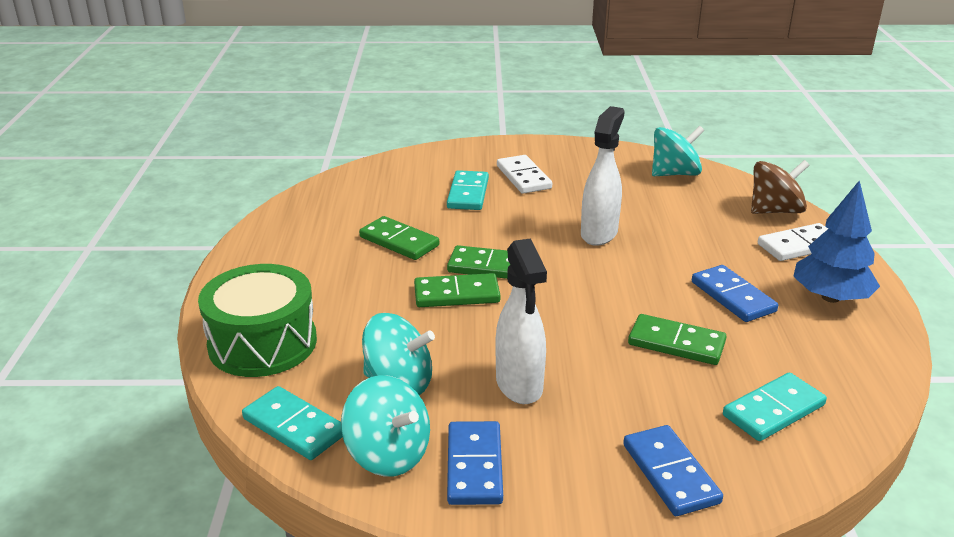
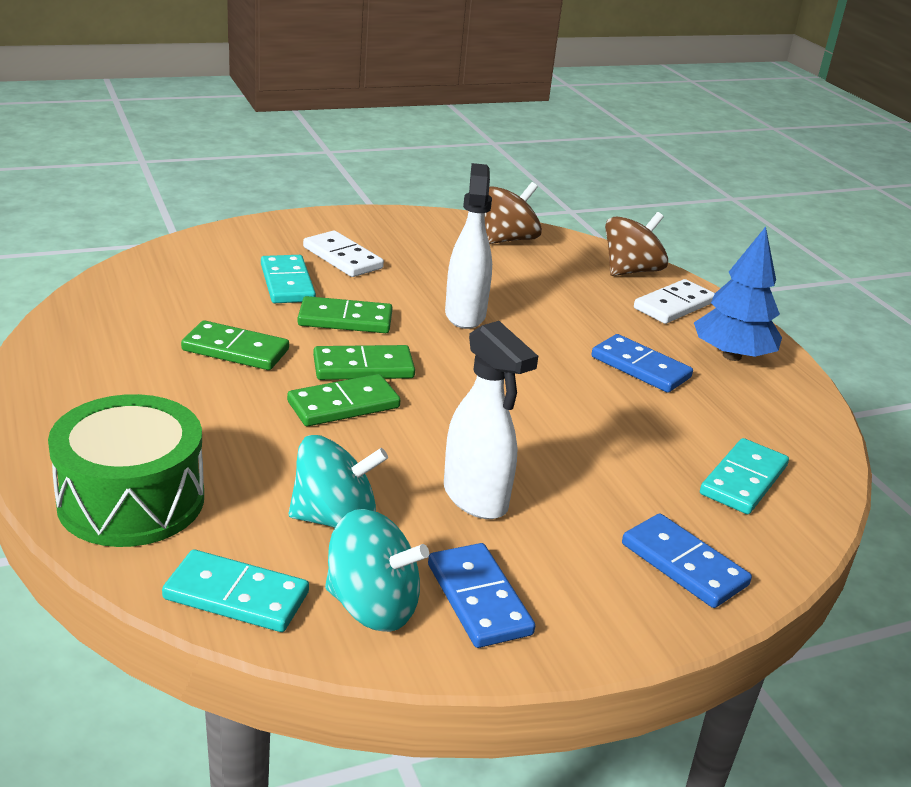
camera: 25 degrees left, 0 degrees up
(674, 174) = (508, 239): turquoise spinning top -> brown spinning top
(676, 343) = (613, 425): green domino -> green domino (345, 320)

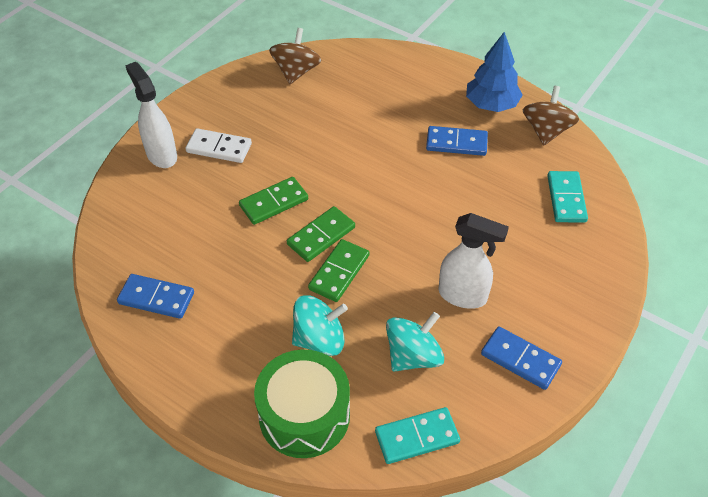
camera: 30 degrees left, 20 degrees up
(235, 350) = (240, 268): green domino -> none
(287, 283) = (210, 191): turquoise domino -> none
(372, 606) = (480, 398): turquoise spinning top -> turquoise spinning top (319, 339)
(465, 314) = (333, 156): white spray bottle -> white spray bottle (161, 155)
(631, 271) = (386, 60): brown spinning top -> brown spinning top (546, 131)
(674, 305) = (432, 79): white domino -> none
(683, 565) = (584, 275): blue domino -> blue domino (156, 298)

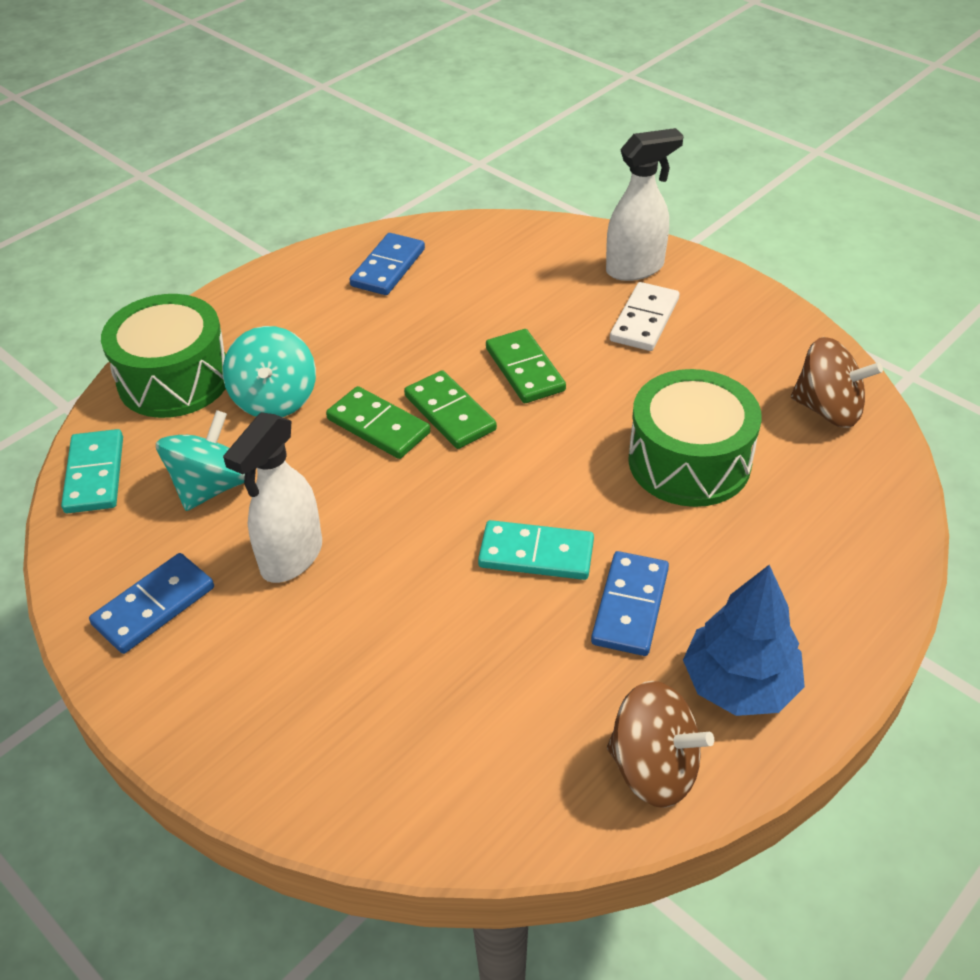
camera: 100 degrees right, 5 degrees down
(346, 124) = (689, 461): none -> green drum
(413, 356) = (212, 486): turquoise spinning top -> turquoise spinning top turned 120 degrees counterclockwise
(566, 199) = (459, 754): turquoise domino -> turquoise domino (536, 554)

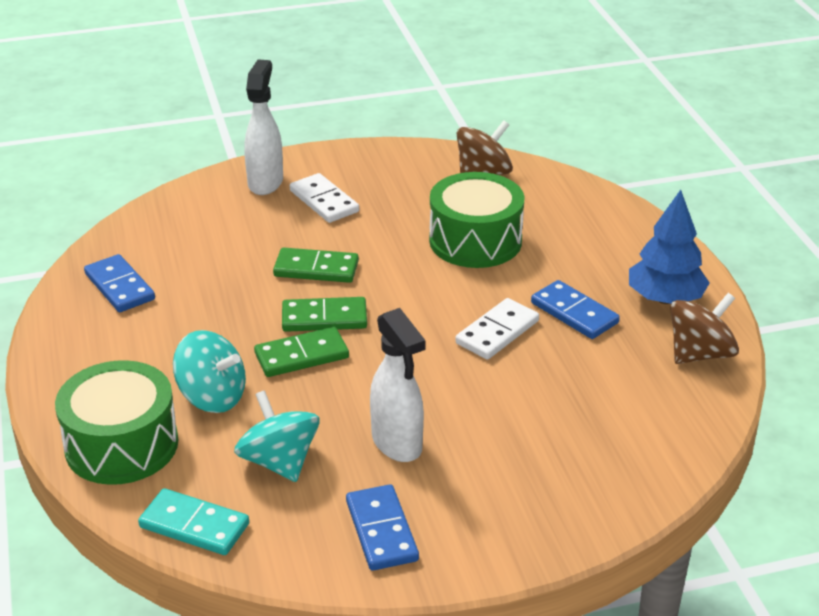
camera: 60 degrees left, 10 degrees down
(536, 554) = (497, 332): turquoise domino -> white domino

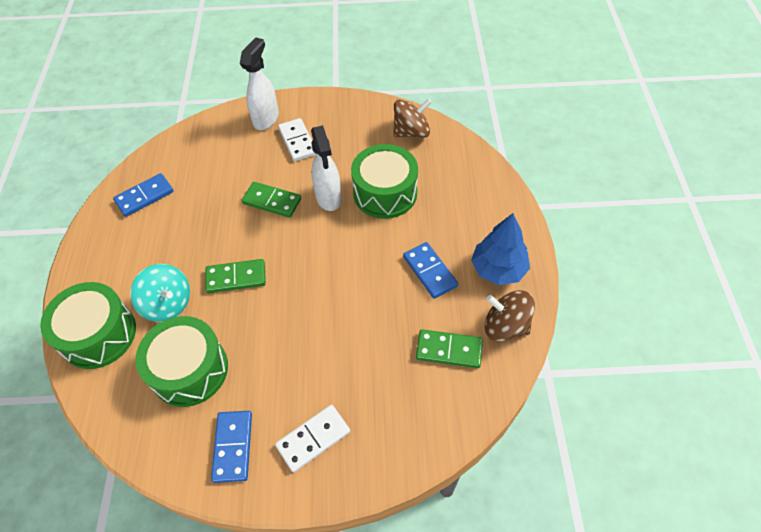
camera: 15 degrees right, 20 degrees up
(119, 287) = (144, 196): blue domino -> blue domino turned 75 degrees clockwise
(194, 526) = (117, 415): turquoise domino -> none
(279, 461) = (189, 370): turquoise spinning top -> green drum
(324, 318) = (262, 246): green domino -> green domino (449, 350)
(397, 443) = (270, 369): white spray bottle -> white spray bottle (328, 198)
(497, 332) = (371, 280): white domino -> white domino (313, 439)
(700, 354) = (505, 326): brown spinning top -> brown spinning top turned 135 degrees counterclockwise

